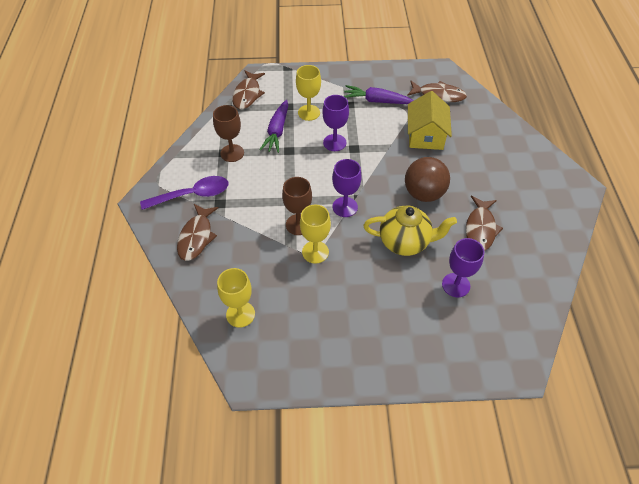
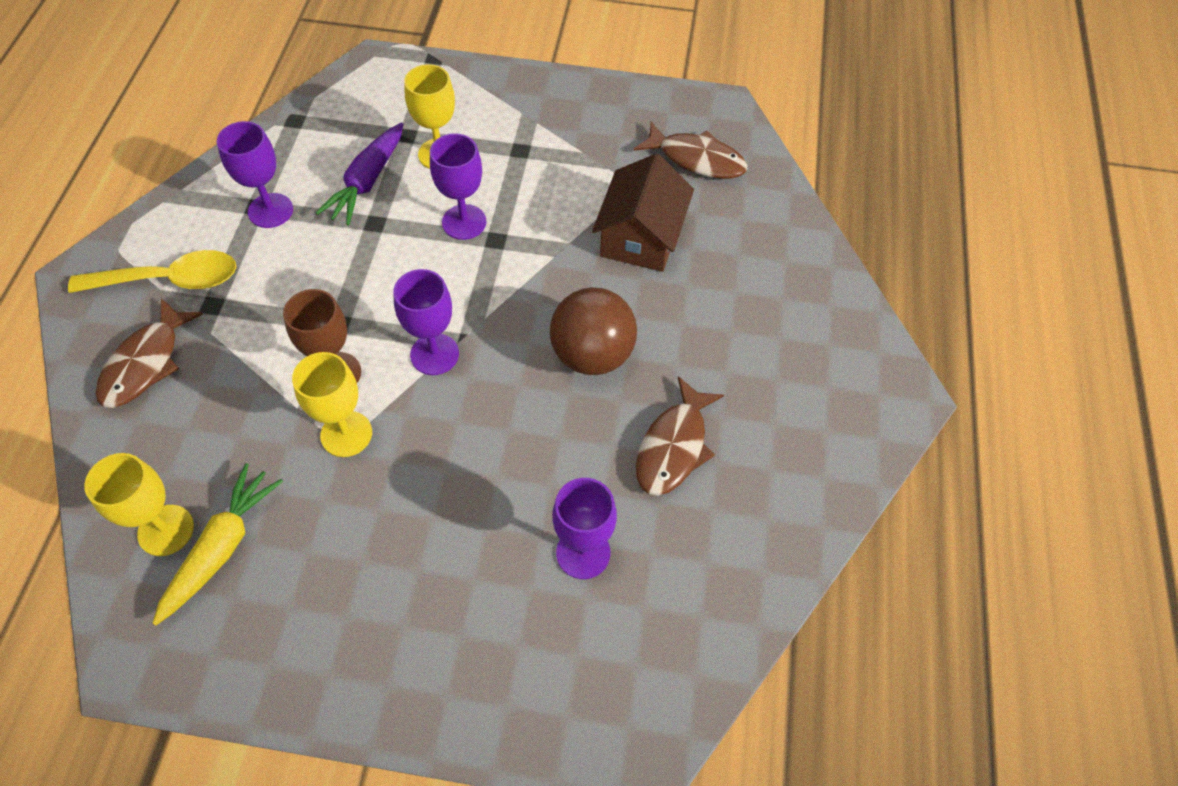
camera: 10 degrees right, 5 degrees up
(192, 195) = (169, 280): purple spoon -> yellow spoon
(232, 153) = (270, 210): brown goblet -> purple goblet
(247, 94) = (341, 100): brown fish -> none
(273, 317) = (222, 548): none -> yellow carrot
(376, 101) = (574, 151): purple carrot -> none
(405, 242) = (519, 446): yellow teapot -> none
(426, 135) = (641, 236): yellow house -> brown house

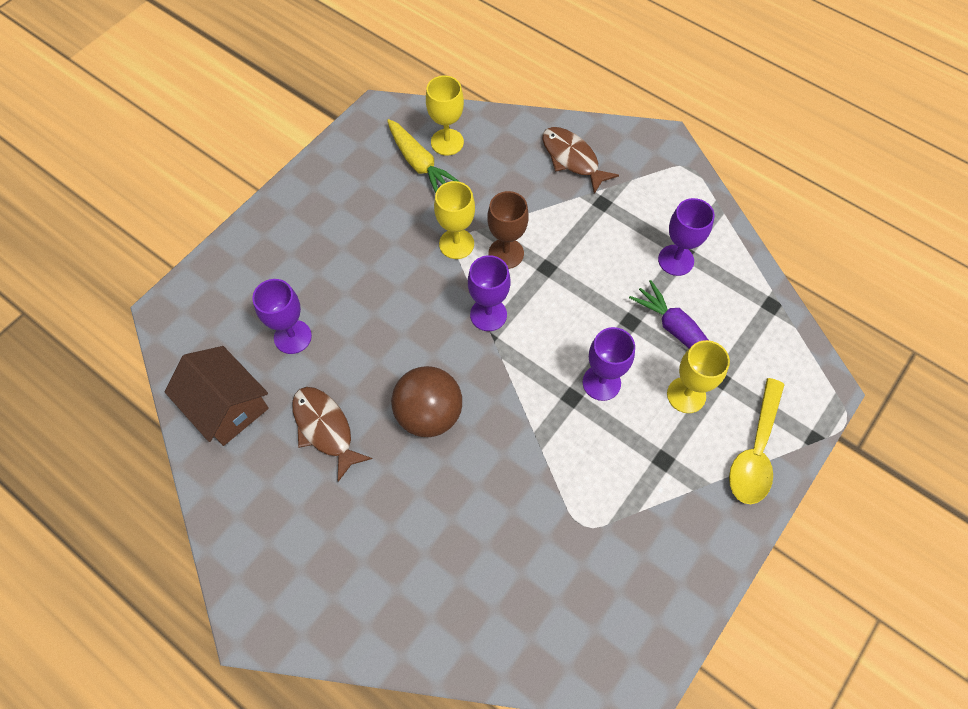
camera: 120 degrees right, 5 degrees up
(169, 280) = (637, 186): yellow spoon -> yellow spoon (755, 451)
(641, 236) = (519, 509): brown house -> brown house (227, 406)
(697, 159) = (583, 610): brown fish -> none

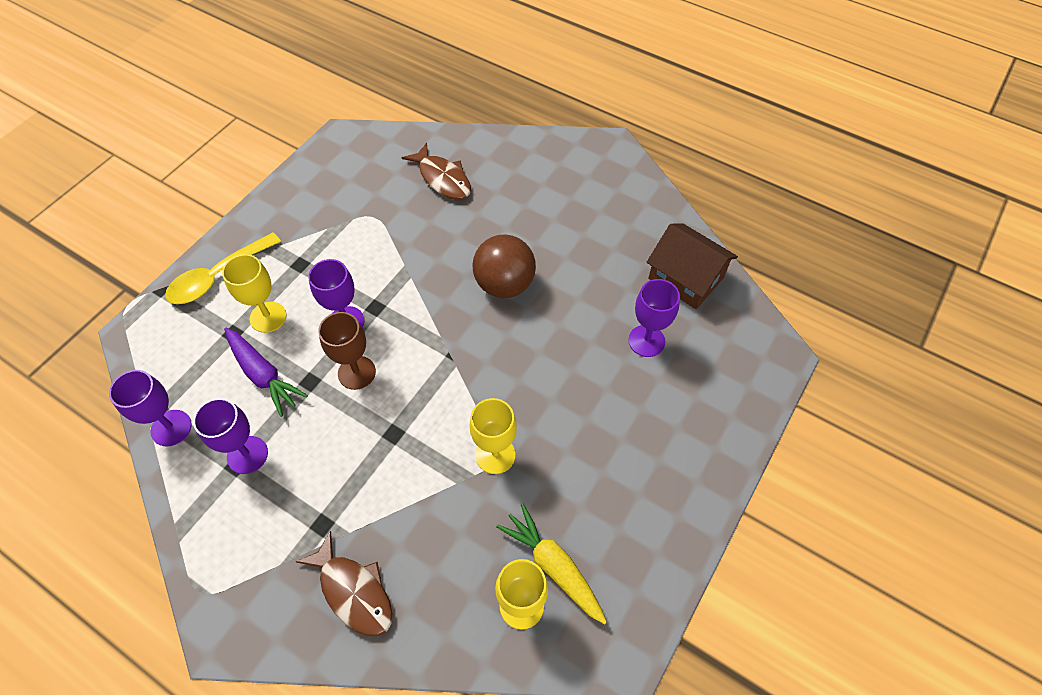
camera: 175 degrees right, 5 degrees down
(325, 428) = (593, 267): brown fish -> brown fish (443, 179)
(488, 314) = (455, 377): purple goblet -> purple goblet (171, 428)
(506, 253) = (438, 447): brown goblet -> brown goblet (356, 372)
(755, 451) = (218, 276): yellow spoon -> yellow spoon turned 150 degrees counterclockwise

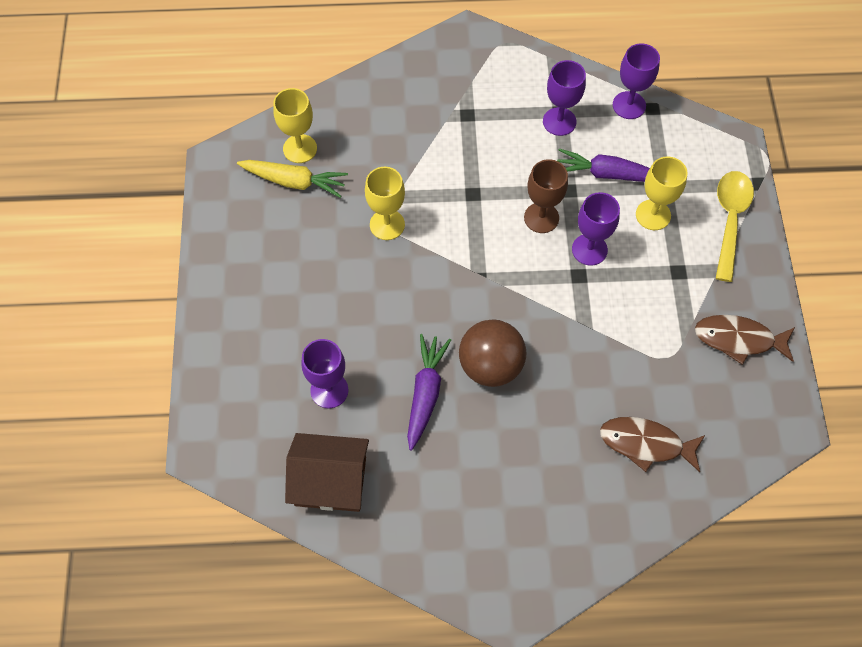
camera: 145 degrees right, 5 degrees up
(354, 591) = (412, 95): brown fish -> brown fish (738, 339)
(570, 294) = (425, 393): none -> purple carrot

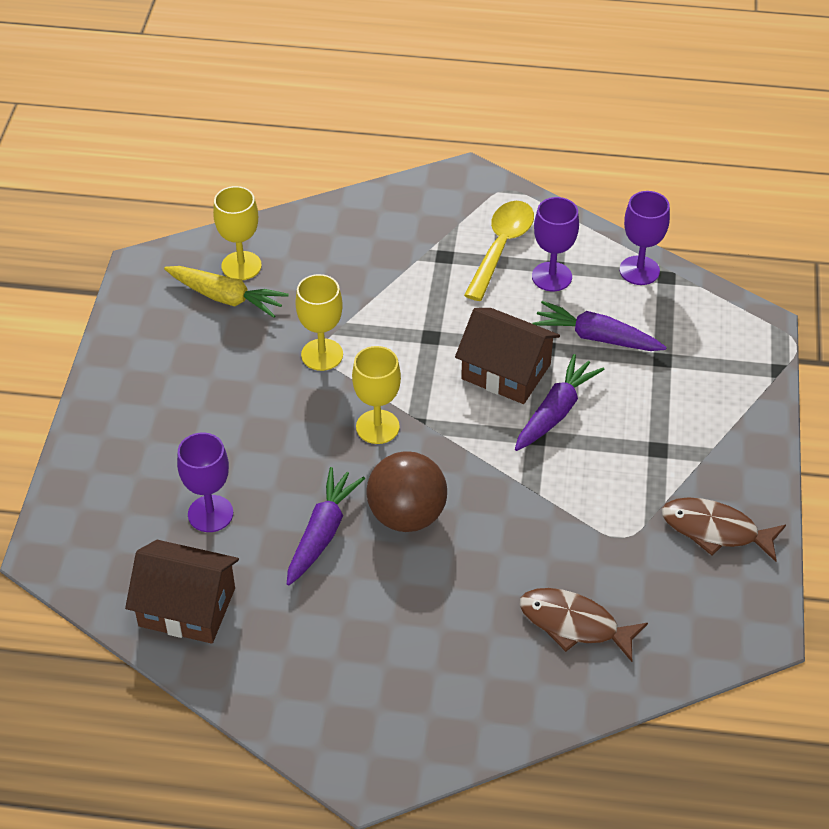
camera: 10 degrees right, 15 degrees down
(541, 218) = (506, 371): brown goblet -> brown house
(589, 249) = (555, 412): purple goblet -> purple carrot
(653, 215) = (641, 386): yellow goblet -> yellow goblet (377, 427)
(730, 220) = (734, 404): yellow spoon -> yellow spoon (501, 247)

